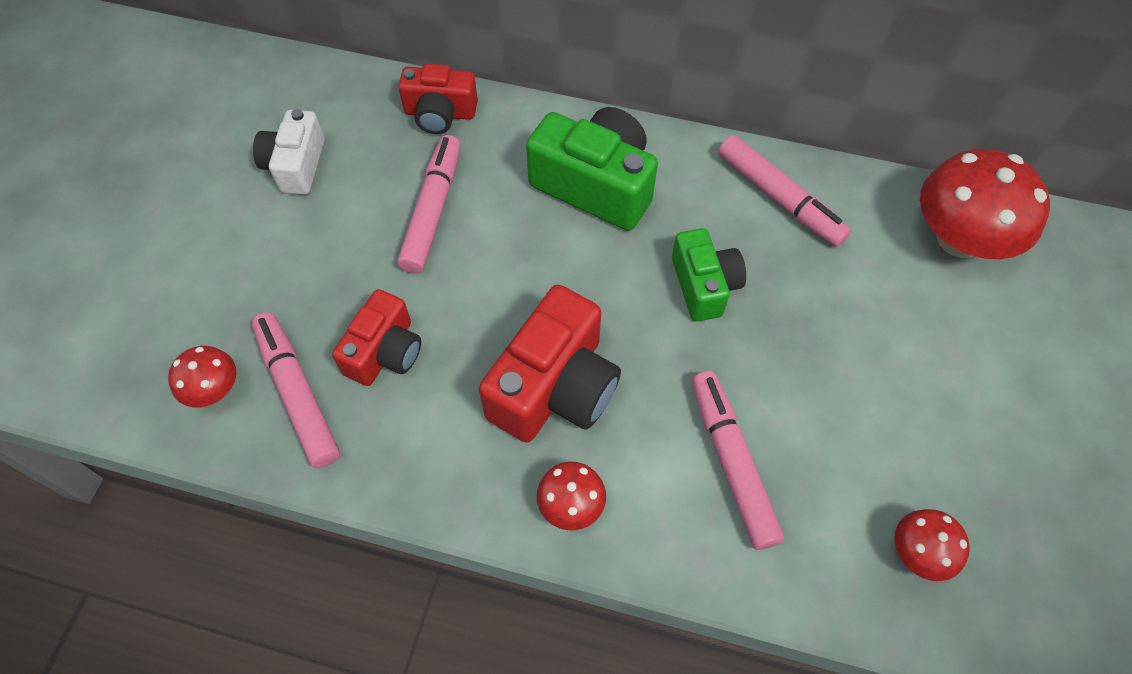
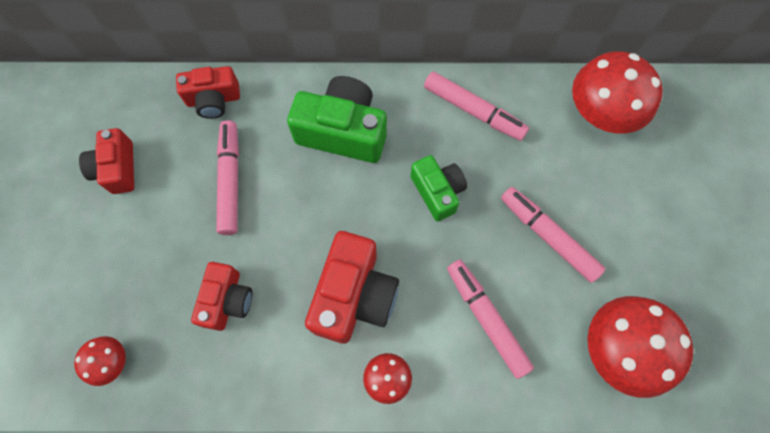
camera: 15 degrees left, 10 degrees up
(296, 165) = (117, 168): white camera -> red camera
(297, 394) = (174, 349): pink marker -> pink marker (548, 236)
(918, 552) = (619, 349): red mushroom -> red mushroom, size x2.00

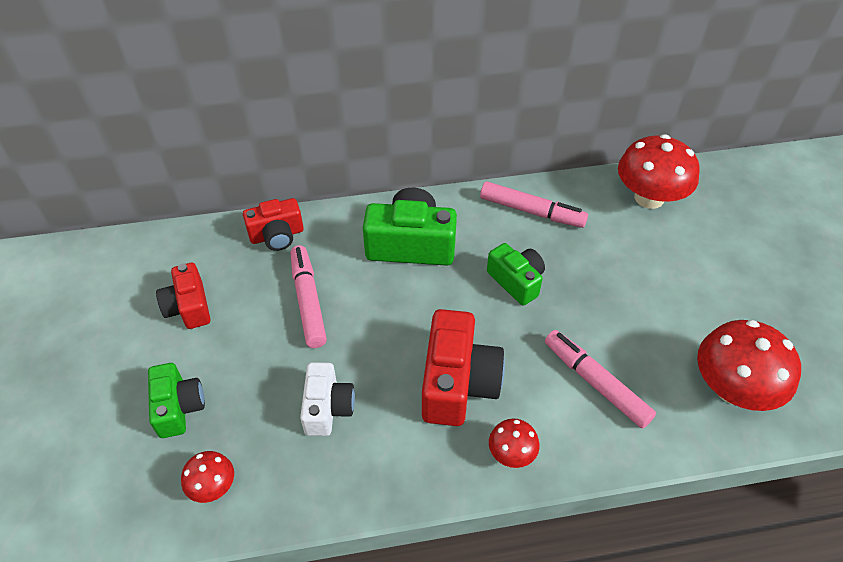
camera: 10 degrees left, 20 degrees down
(92, 276) = (178, 407): none -> green camera
(227, 300) = (327, 408): red camera -> white camera
(548, 236) = (633, 303): pink marker -> none

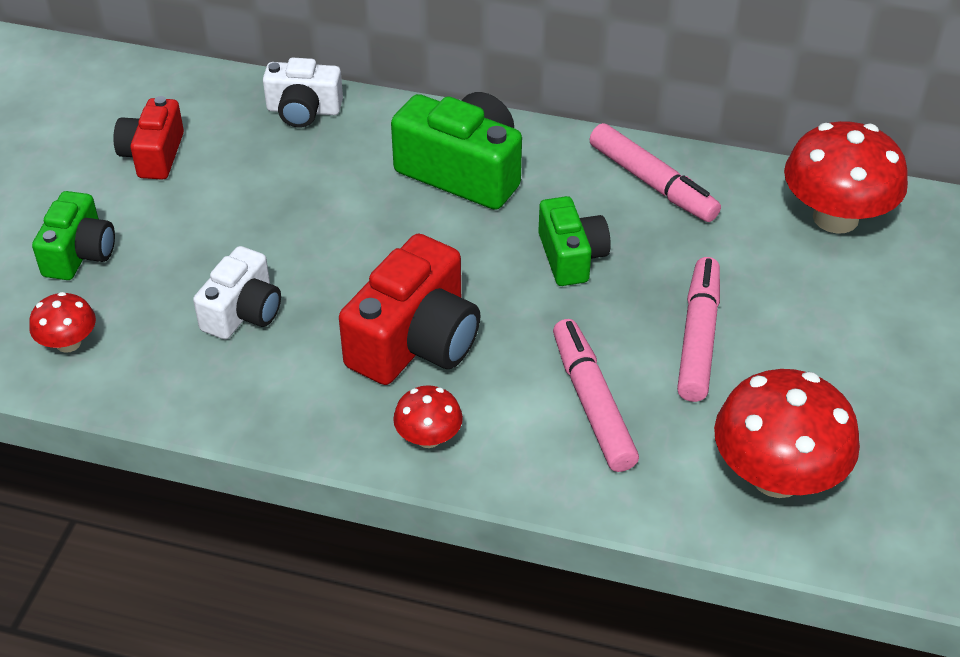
camera: 25 degrees right, 5 degrees down
(277, 235) = (303, 110): red camera -> white camera
(308, 301) = (294, 193): pink marker -> pink marker (698, 337)

